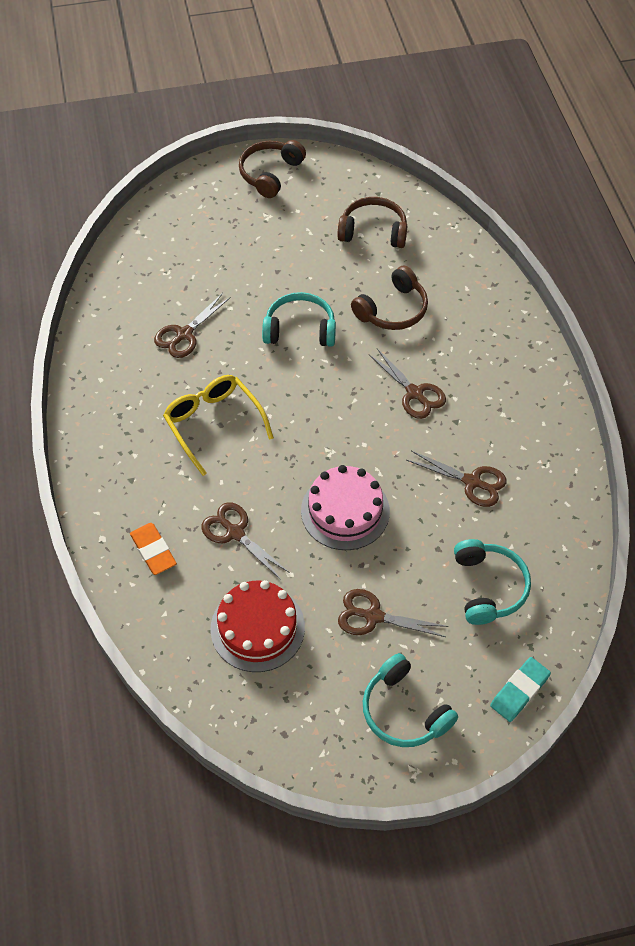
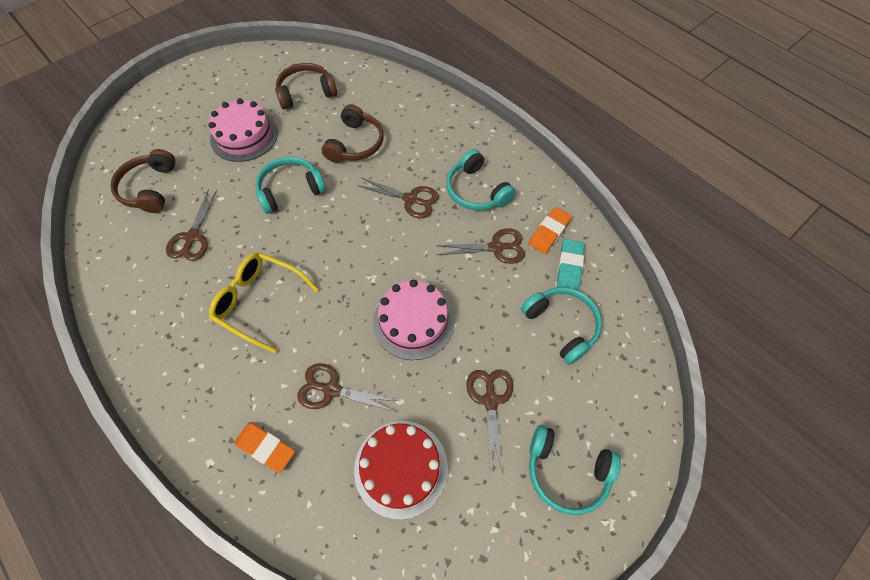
camera: 30 degrees left, 5 degrees up
(270, 174) = (199, 82): brown headphones -> brown headphones (150, 188)
(285, 252) = (244, 136): none -> pink cake
(373, 616) = (490, 400): brown scissors -> brown scissors turned 105 degrees clockwise
(489, 416) = (476, 191): none -> turquoise headphones
(519, 691) = (640, 399): turquoise eraser -> turquoise eraser (569, 267)
(538, 493) = (549, 232): none -> orange eraser

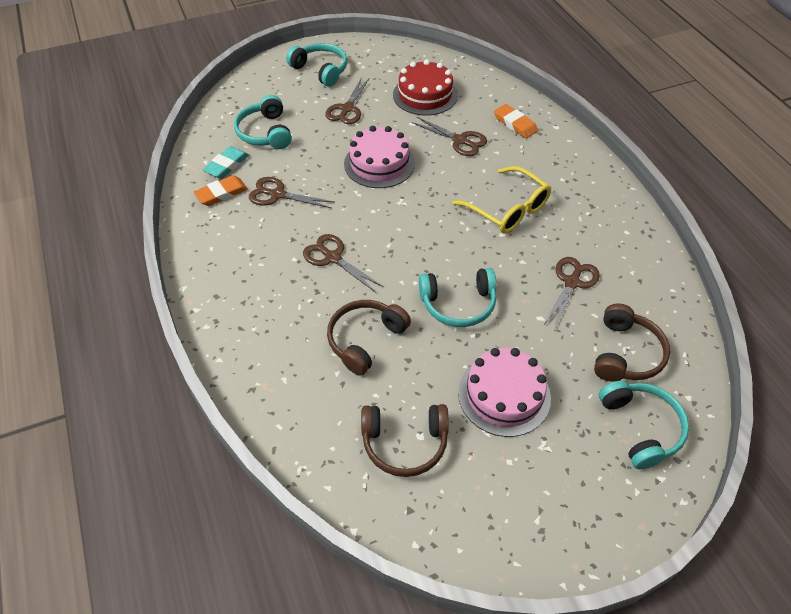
camera: 160 degrees left, 10 degrees down
(476, 191) = (261, 247): turquoise headphones -> turquoise headphones (641, 427)

